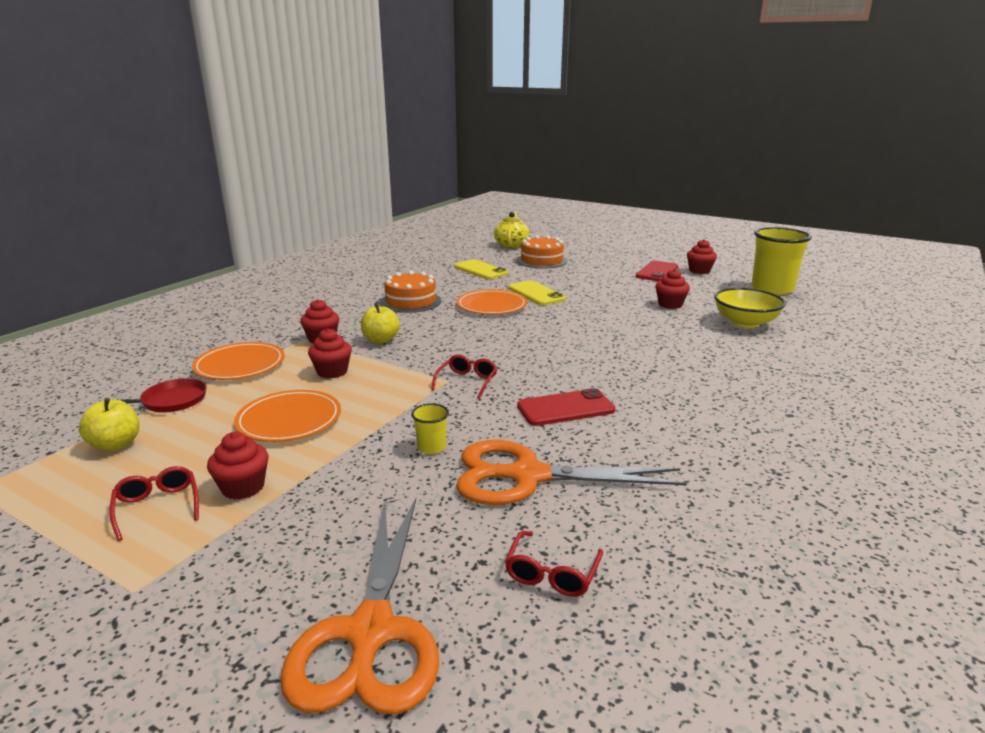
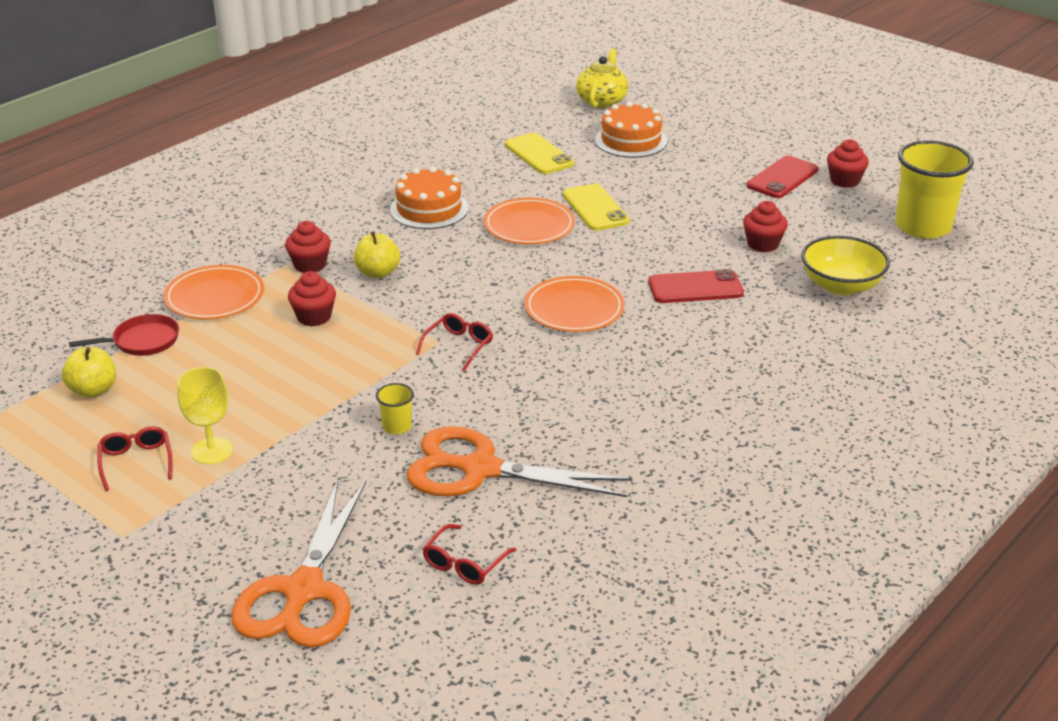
camera: 10 degrees right, 10 degrees up
(243, 487) = (211, 451): red cupcake -> yellow goblet
(289, 420) = (261, 378): orange plate -> orange plate (574, 308)
(565, 408) = (553, 393): red phone -> red phone (695, 288)

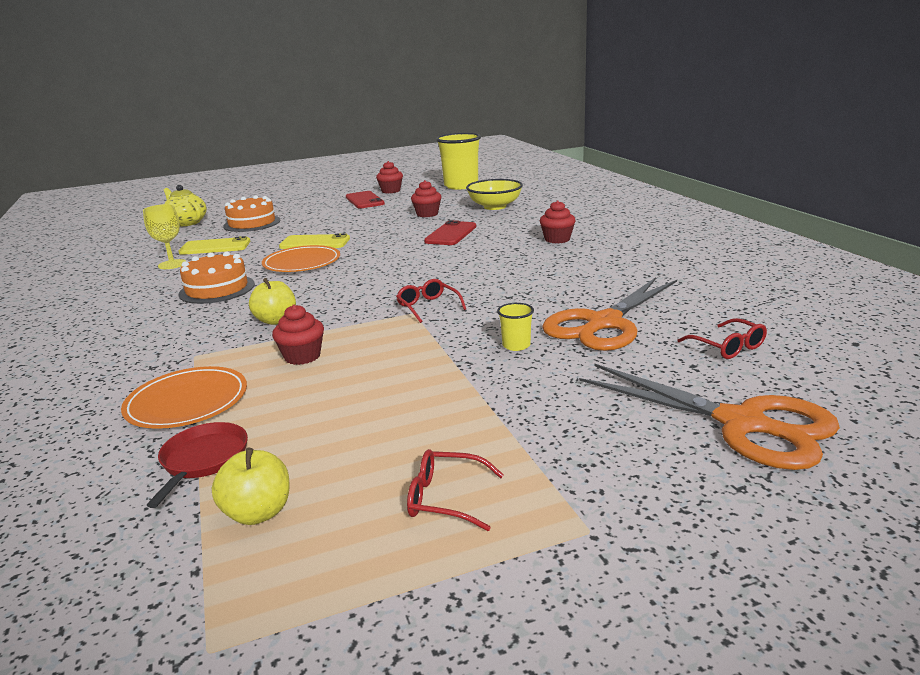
camera: 60 degrees left, 10 degrees down
(211, 451) = (470, 443): yellow goblet -> yellow goblet (172, 264)
(310, 265) = (214, 346): red cupcake -> red cupcake (557, 239)
(574, 308) = (429, 266): orange plate -> none

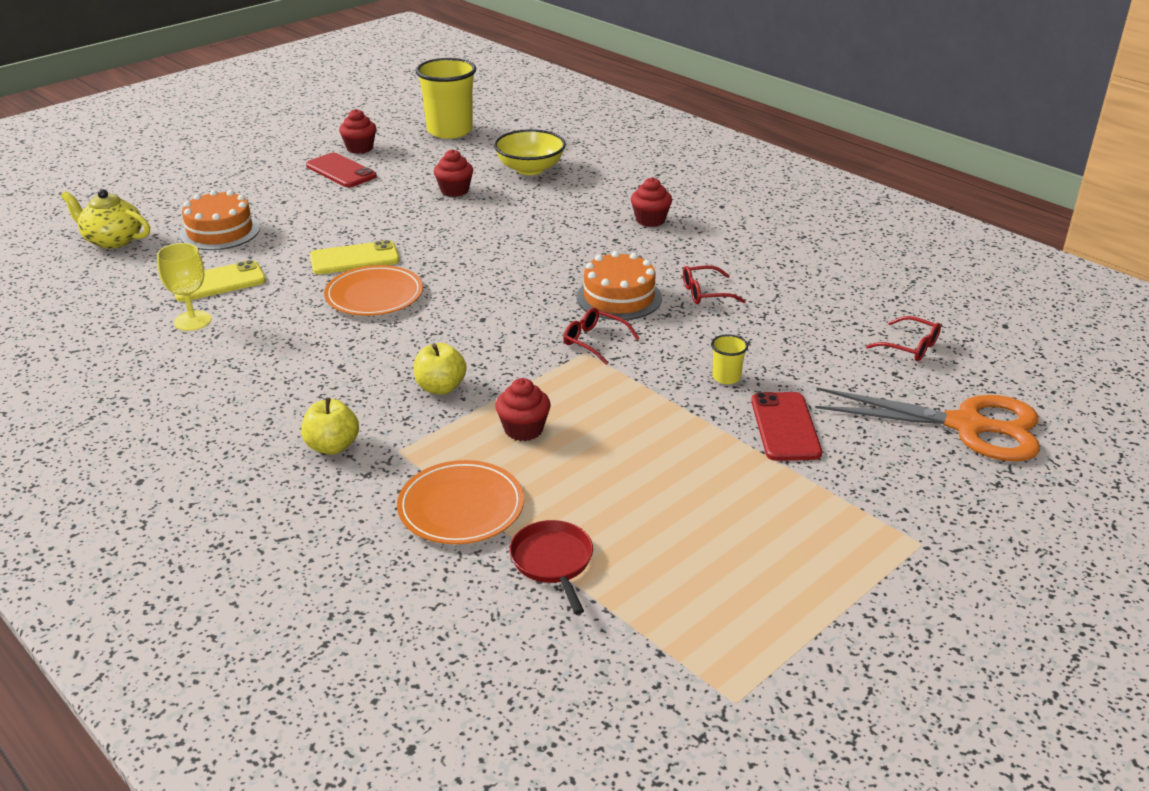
camera: 25 degrees left, 10 degrees up
(217, 289) = (309, 353): orange cake -> orange cake (619, 297)
(258, 513) = (658, 595): yellow apple -> yellow apple (332, 446)
(446, 498) = (797, 544): red glasses -> red glasses (705, 293)
(451, 234) = (518, 224): red phone -> red phone (785, 427)
(603, 323) = (786, 336): orange scissors -> none

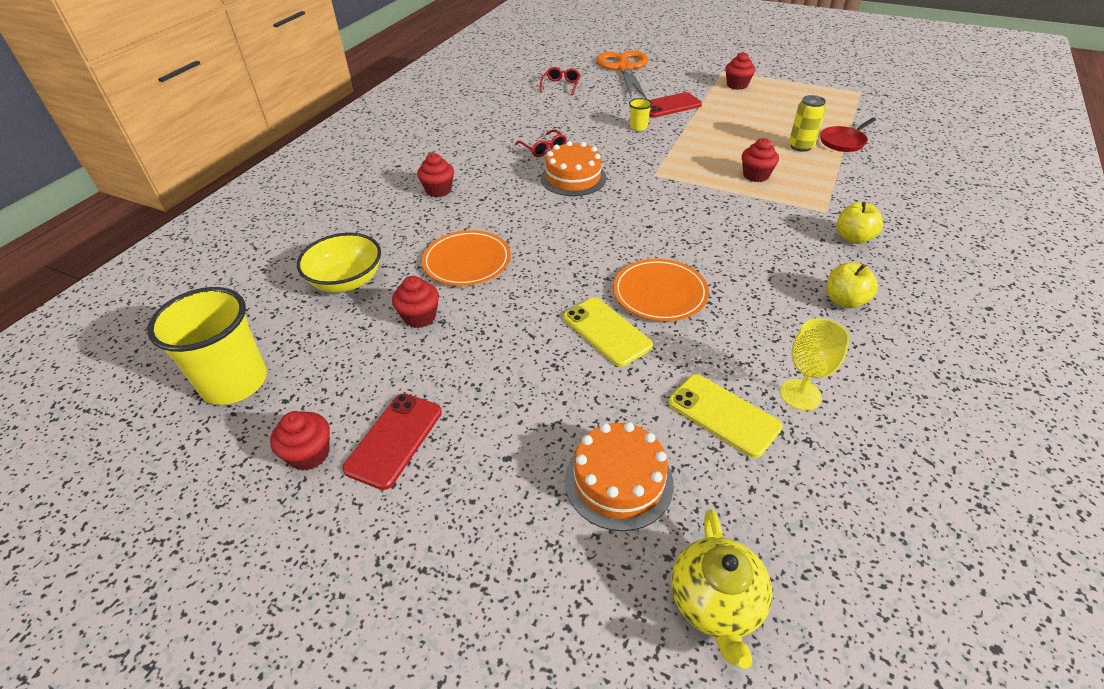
camera: 110 degrees left, 10 degrees up
(440, 387) = (748, 217): yellow apple -> yellow apple (844, 300)
(461, 507) = (842, 176): orange plate -> orange plate (467, 261)
(570, 506) = (800, 146): none -> yellow can
(594, 341) = (638, 174): red glasses -> none
(840, 533) = (737, 85): none -> red cupcake

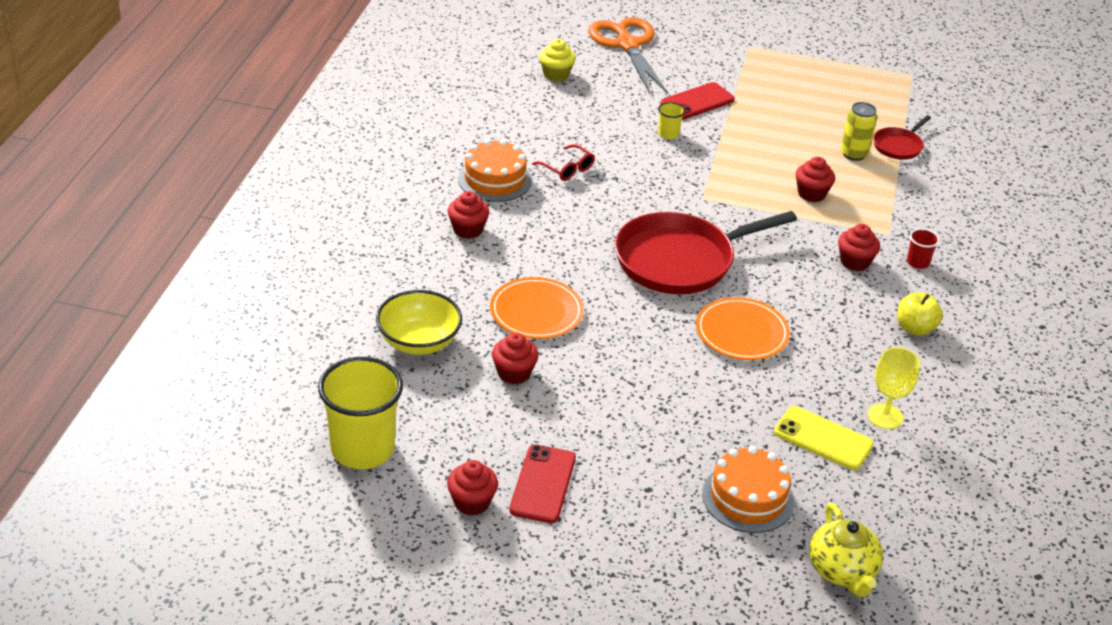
camera: 15 degrees left, 5 degrees down
(561, 85) = (556, 74): red glasses -> yellow cupcake
(573, 178) = (614, 206): orange cake -> orange cake (495, 179)
(606, 332) = (701, 374): yellow phone -> none
(617, 224) = (679, 260): none -> red pan
(737, 85) = (769, 68): red cupcake -> red cupcake (854, 262)
(853, 238) = (918, 262): yellow apple -> red cup

